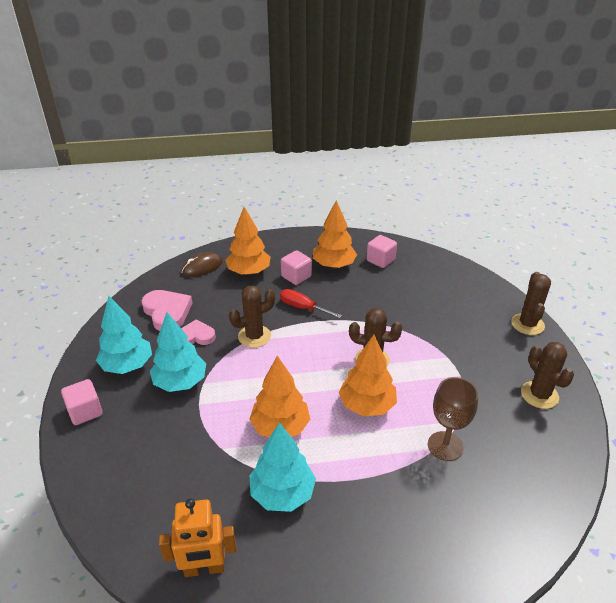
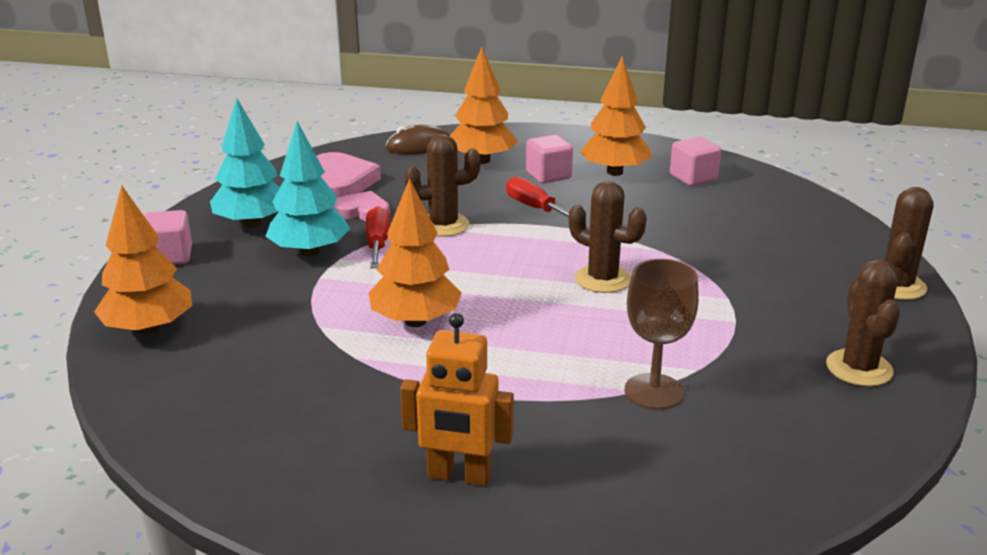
camera: 20 degrees right, 10 degrees down
(204, 568) = (213, 435): orange robot -> orange robot (459, 476)
(221, 363) = (378, 243): none -> red screwdriver
(282, 493) = (371, 387): turquoise tree -> none
(367, 405) = (560, 325): orange tree -> orange tree (149, 329)

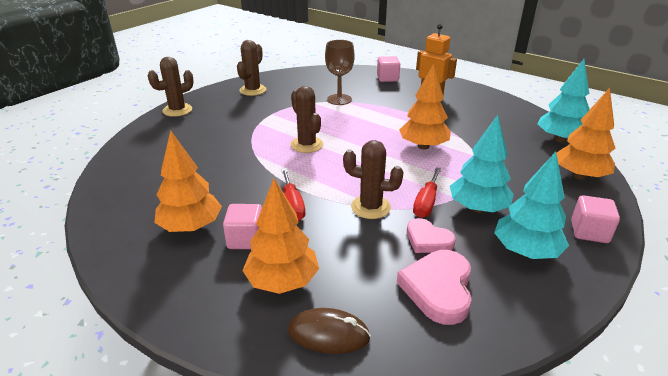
camera: 155 degrees left, 5 degrees up
(155, 400) = (559, 139): none -> turquoise tree
(693, 178) = (146, 203): pink cube -> pink cube (387, 78)

